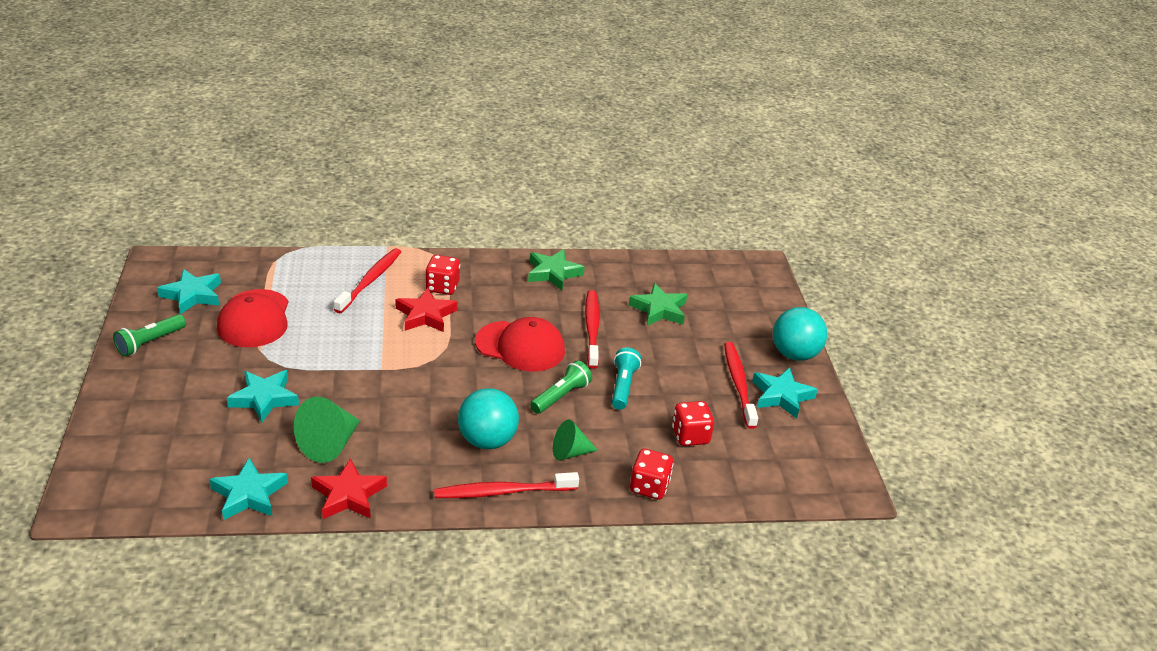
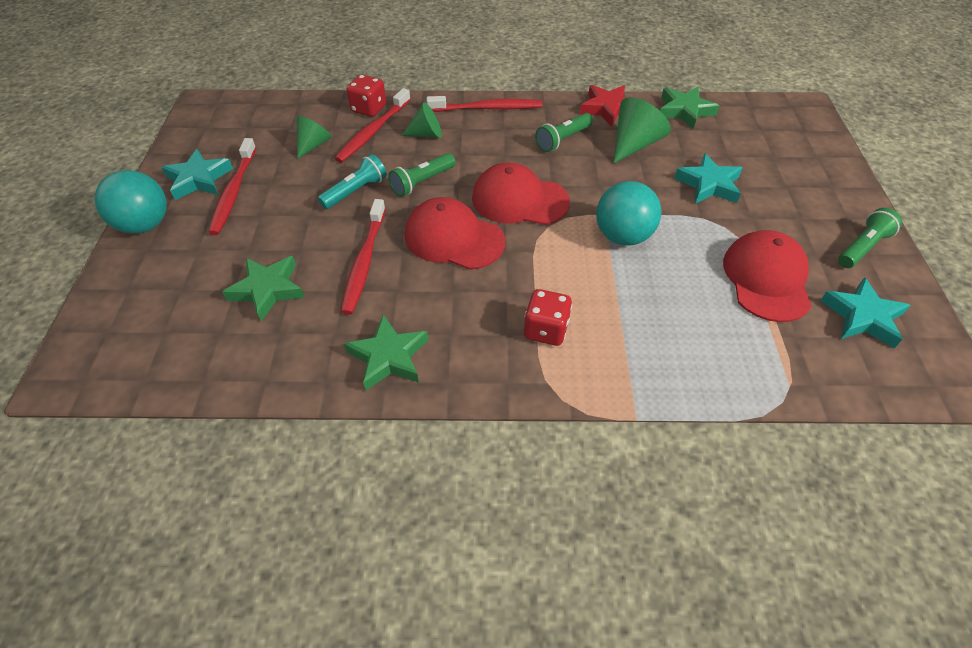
camera: 170 degrees left, 15 degrees up
(249, 494) = (684, 111): turquoise star -> green star
(370, 280) = (644, 343): red toothbrush -> red toothbrush (373, 132)
(412, 448) = (563, 140): none -> green flashlight
(426, 315) = (564, 283): red star -> none
(462, 380) = (519, 200): none -> red cap
(487, 441) = (497, 144): turquoise ball -> turquoise ball (622, 236)
(623, 386) = (356, 191): turquoise flashlight -> turquoise flashlight turned 150 degrees counterclockwise
(690, 436) = (313, 145): red dice -> green cone

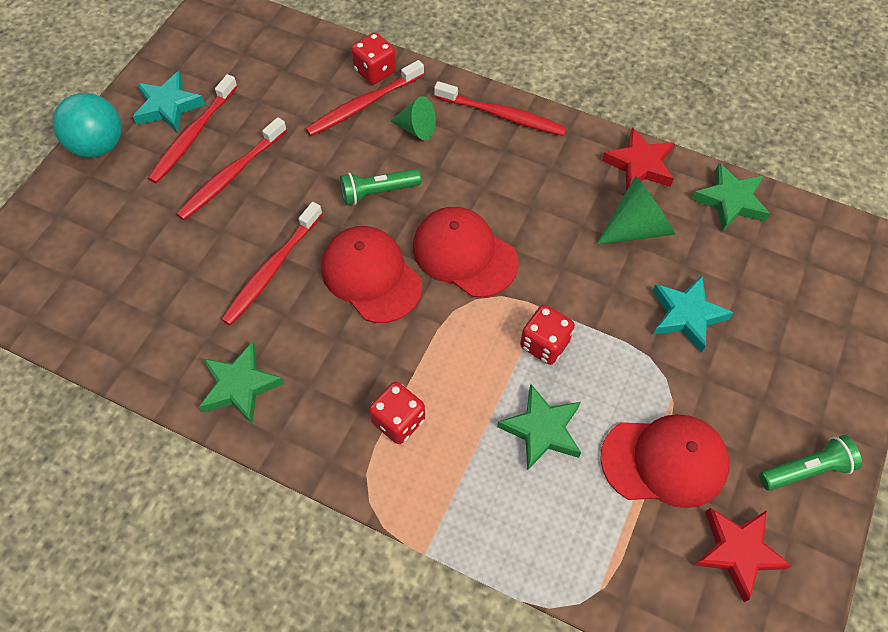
camera: 25 degrees right, 10 degrees up
(268, 289) = (171, 265): green star -> green star (542, 429)
(286, 209) = (231, 175): none -> red toothbrush
(313, 145) = (295, 101): green cone -> none
(356, 191) = (307, 179): turquoise flashlight -> none
(563, 140) = (559, 190): green flashlight -> none
(622, 236) = (544, 344): turquoise ball -> red dice
(766, 279) = (664, 461): red cap -> red cap turned 60 degrees clockwise
(862, 317) = (737, 552): turquoise star -> red star

